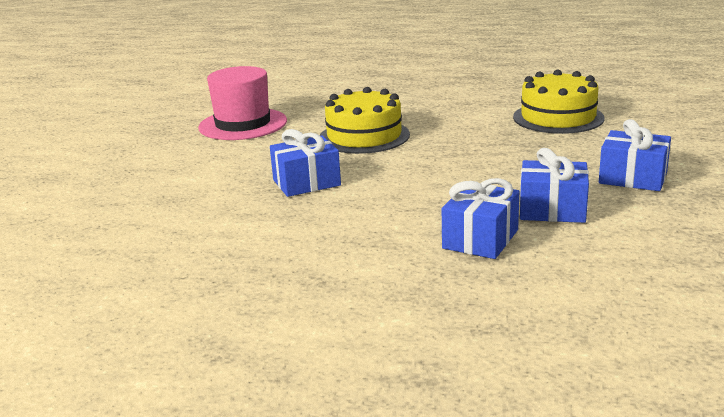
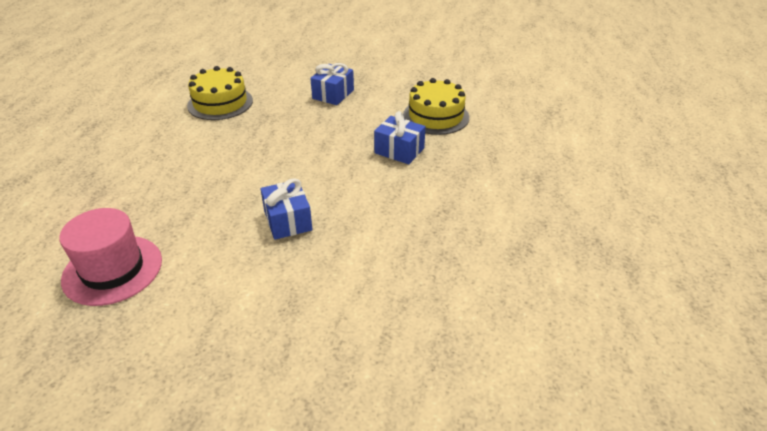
camera: 90 degrees left, 15 degrees up
(364, 136) = (201, 190): yellow cake -> yellow cake (436, 116)
(552, 210) = (367, 124): blue gift -> none

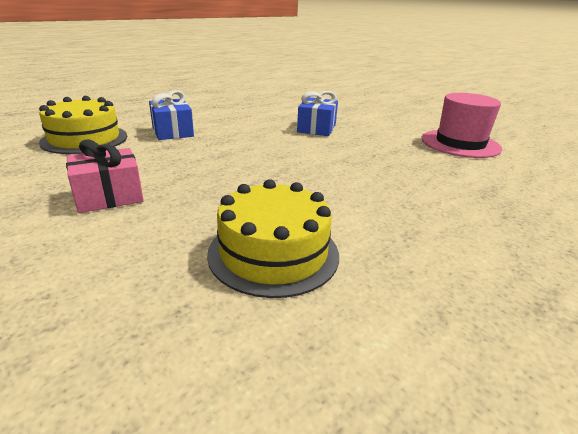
camera: 145 degrees left, 10 degrees down
(333, 94) = (109, 196): blue gift -> pink gift

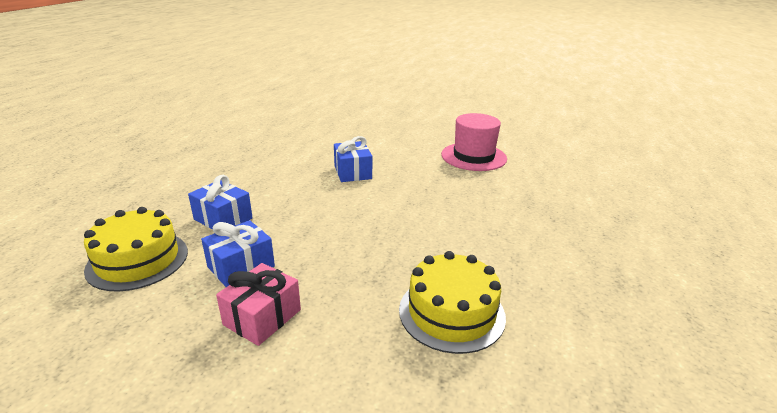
camera: 30 degrees left, 0 degrees up
(142, 161) = (241, 266): none -> blue gift

